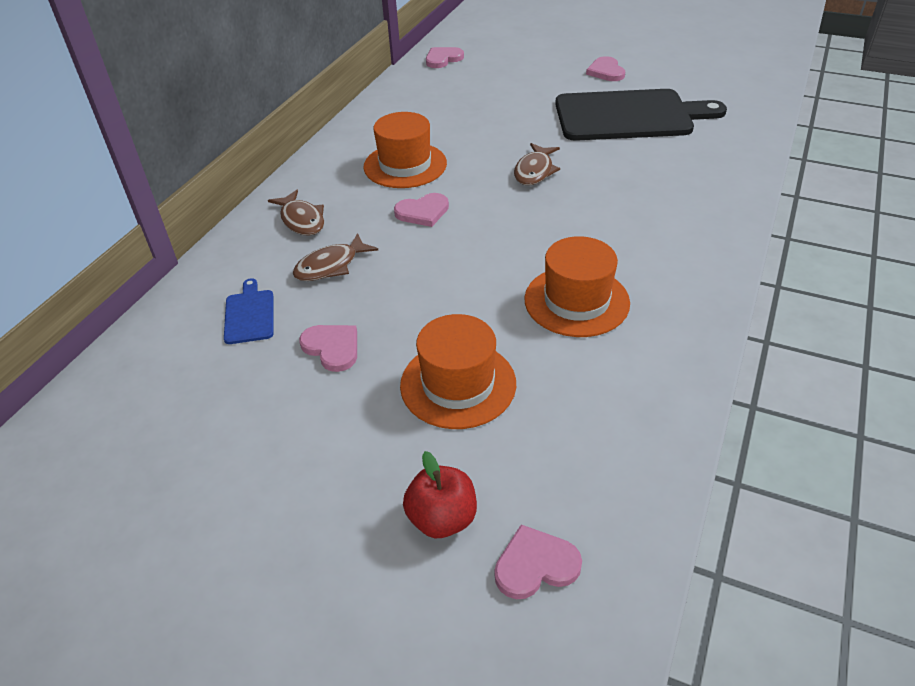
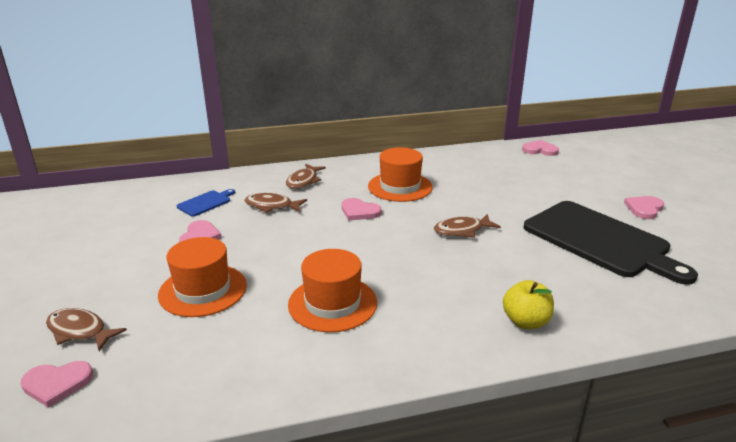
camera: 50 degrees right, 15 degrees down
(442, 518) = (80, 331): red apple -> brown fish
(535, 565) = (57, 384): pink heart -> pink heart turned 135 degrees clockwise
(704, 209) = (525, 322): none -> yellow apple

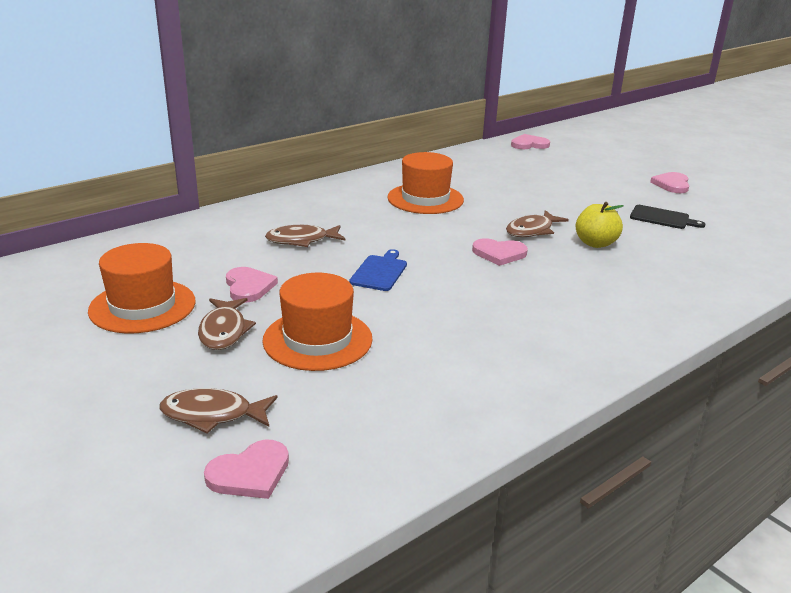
camera: 25 degrees left, 0 degrees up
(205, 203) = (213, 250): blue cutting board -> blue cutting board (380, 272)
(303, 181) = (310, 209): brown fish -> brown fish (224, 331)
(332, 303) = (476, 322): orange hat -> orange hat (142, 306)
(359, 211) = (408, 230): pink heart -> pink heart (499, 253)
(525, 322) = (669, 298): yellow apple -> yellow apple (595, 243)
(600, 240) = (662, 218): black cutting board -> black cutting board, size x0.42

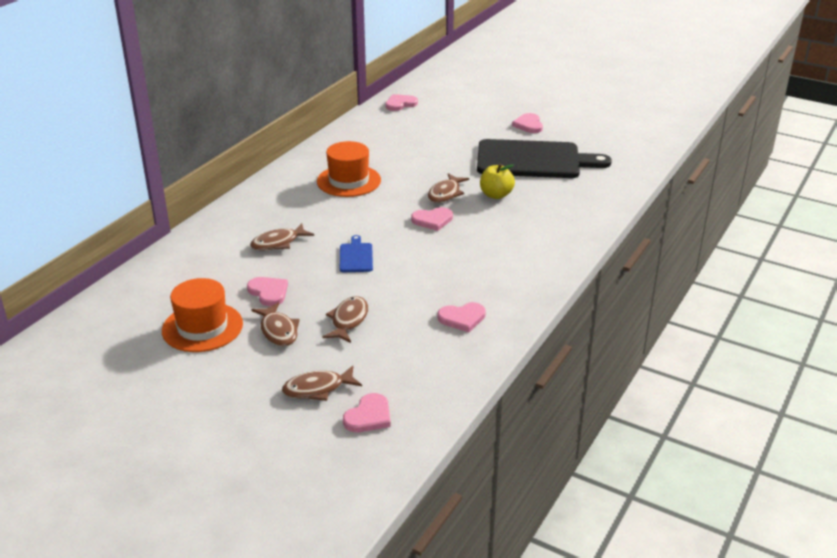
camera: 20 degrees left, 5 degrees up
(317, 340) = (348, 320): orange hat -> brown fish
(470, 373) = (462, 318): none -> pink heart
(662, 218) = (533, 160): black cutting board -> black cutting board, size x2.40

